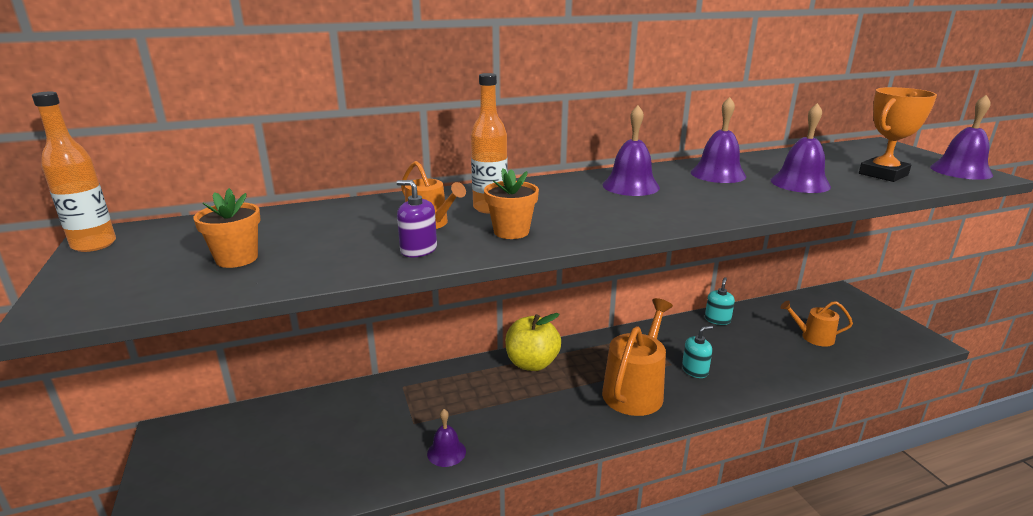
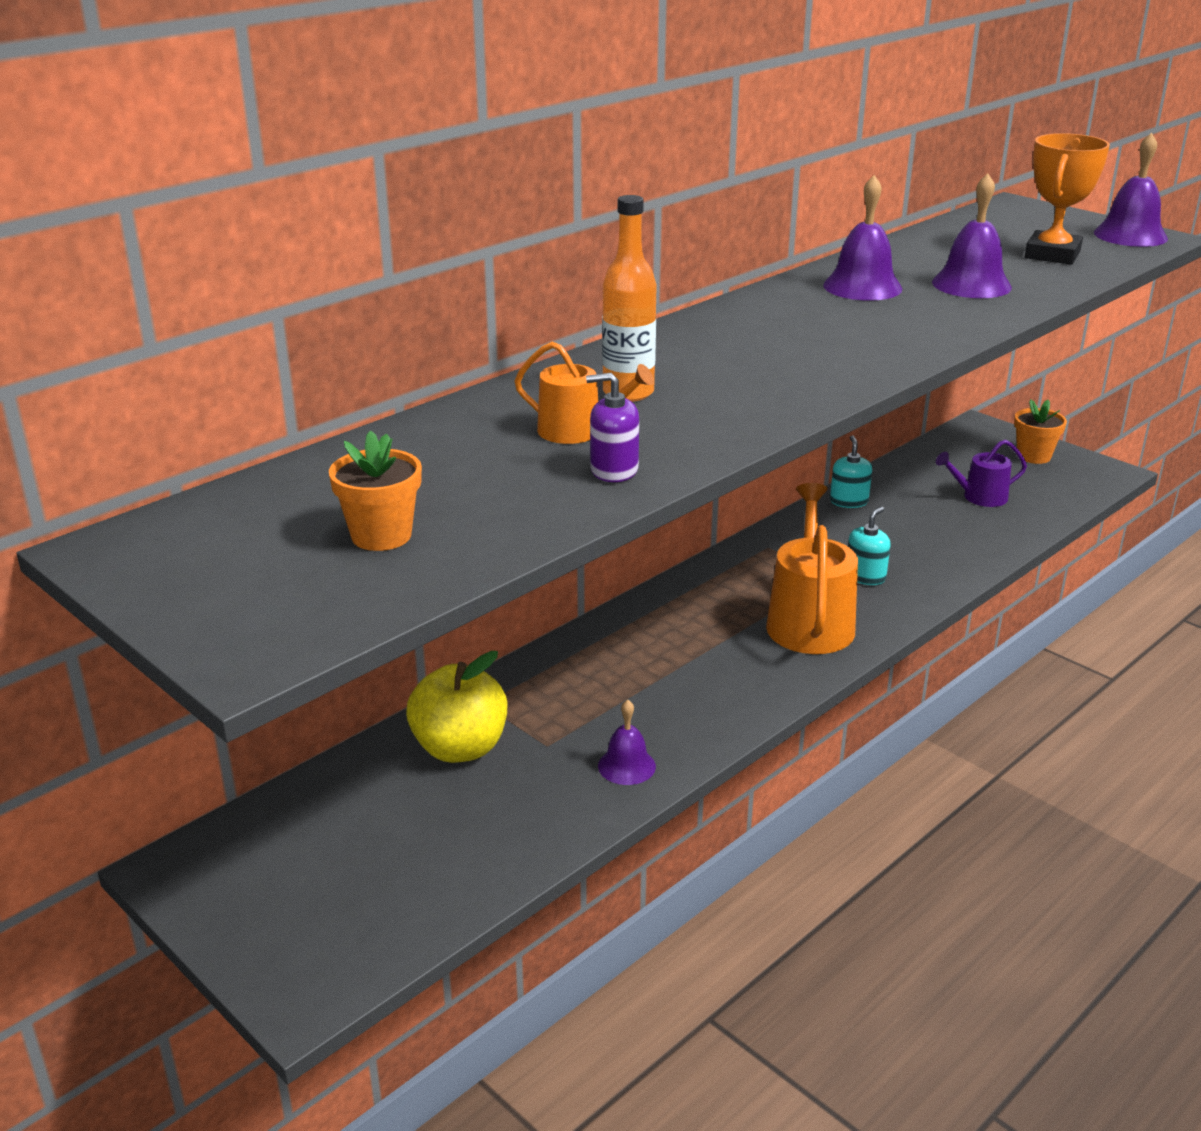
camera: 25 degrees left, 5 degrees up
(94, 245) = (115, 566): orange bottle -> none
(511, 231) = (699, 421): orange flower pot -> orange flower pot (1033, 456)
(532, 363) = (645, 623): yellow apple -> yellow apple (460, 748)
(630, 186) = (772, 324): purple bell -> none
(813, 337) = (980, 497): orange watering can -> purple watering can

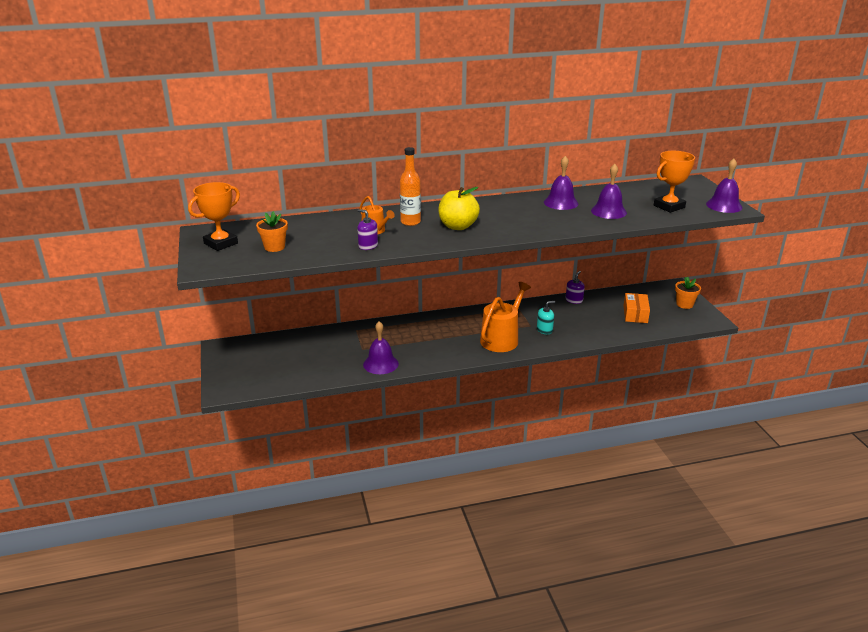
camera: 30 degrees right, 0 degrees up
(213, 567) = (221, 243): none -> orange trophy
(460, 748) = (334, 341): yellow apple -> yellow apple (458, 226)
(626, 766) = (380, 364): purple bell -> purple bell, size x1.57
(849, 501) = (574, 300): turquoise soap dispenser -> purple soap dispenser
(980, 497) = (635, 314): purple watering can -> orange box

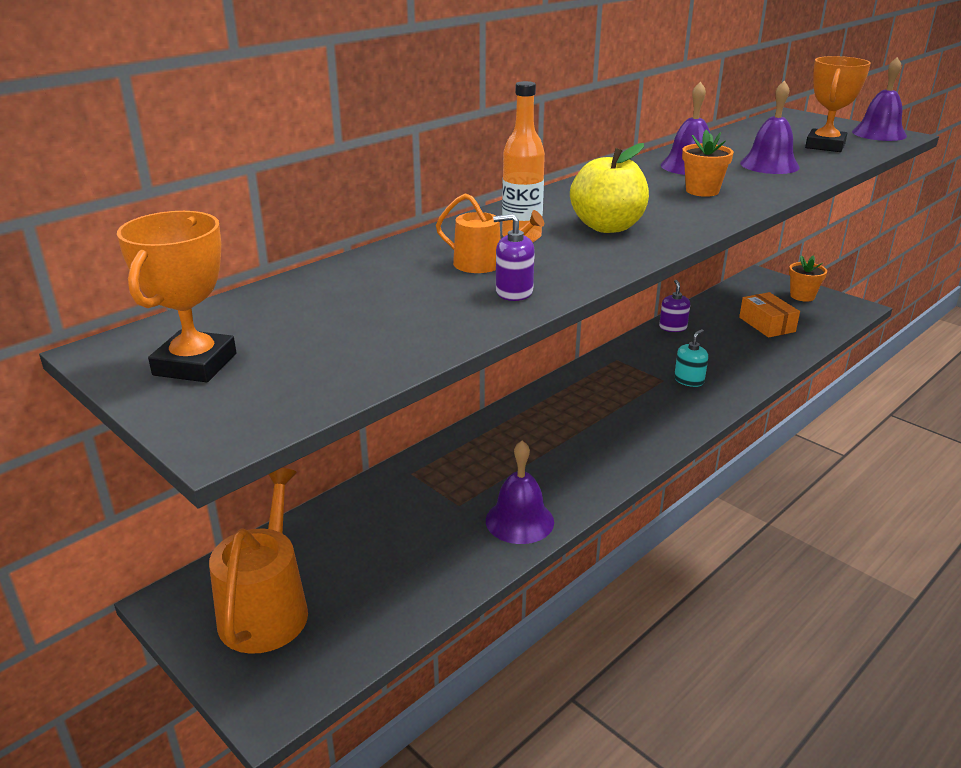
camera: 30 degrees left, 0 degrees up
(274, 247) = (331, 341): orange flower pot -> orange flower pot (702, 191)
(502, 339) = (650, 413): orange watering can -> orange watering can (266, 608)

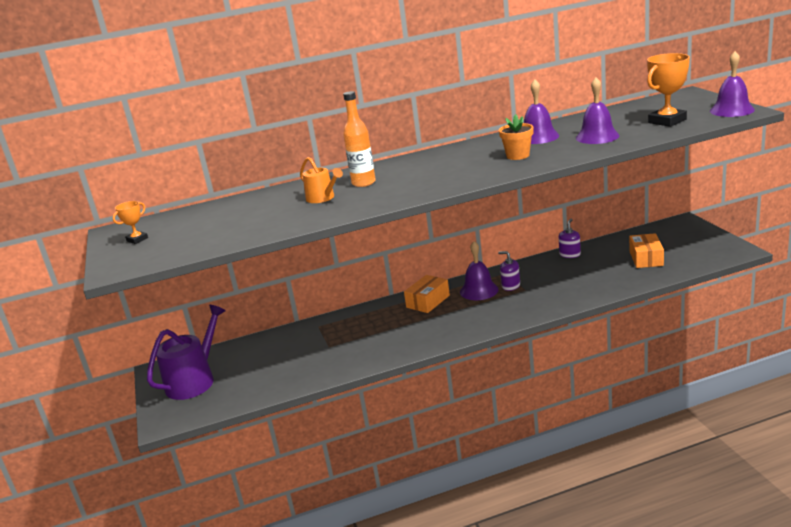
camera: 30 degrees right, 5 degrees down
(195, 364) = (137, 239): orange trophy -> orange trophy, size x0.52
(266, 608) = (194, 380): orange watering can -> purple watering can
(514, 292) = (316, 215): purple soap dispenser -> purple soap dispenser (511, 286)
(519, 521) = (353, 360): purple bell -> purple bell (479, 290)
(547, 412) = (428, 301): none -> orange box
(607, 227) = (421, 178): yellow apple -> none
(689, 380) = (543, 292): turquoise soap dispenser -> none
(802, 296) = (701, 239): orange flower pot -> none

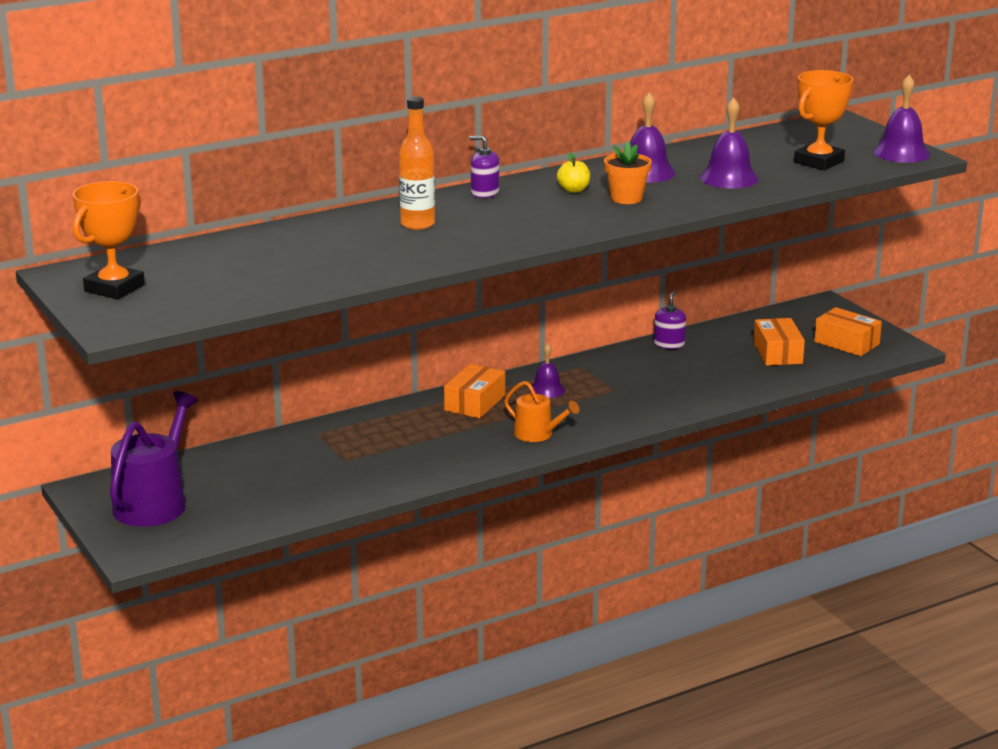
camera: 15 degrees left, 0 degrees up
(137, 239) = (114, 288): orange trophy -> orange trophy, size x1.91
(322, 198) = (367, 243): orange watering can -> orange watering can (537, 434)
(479, 290) = (547, 390): purple bell -> purple bell, size x0.64
(482, 152) = (573, 190): none -> yellow apple
(511, 286) = (592, 385): purple soap dispenser -> purple soap dispenser (484, 193)
(697, 249) = (846, 343): none -> orange box

